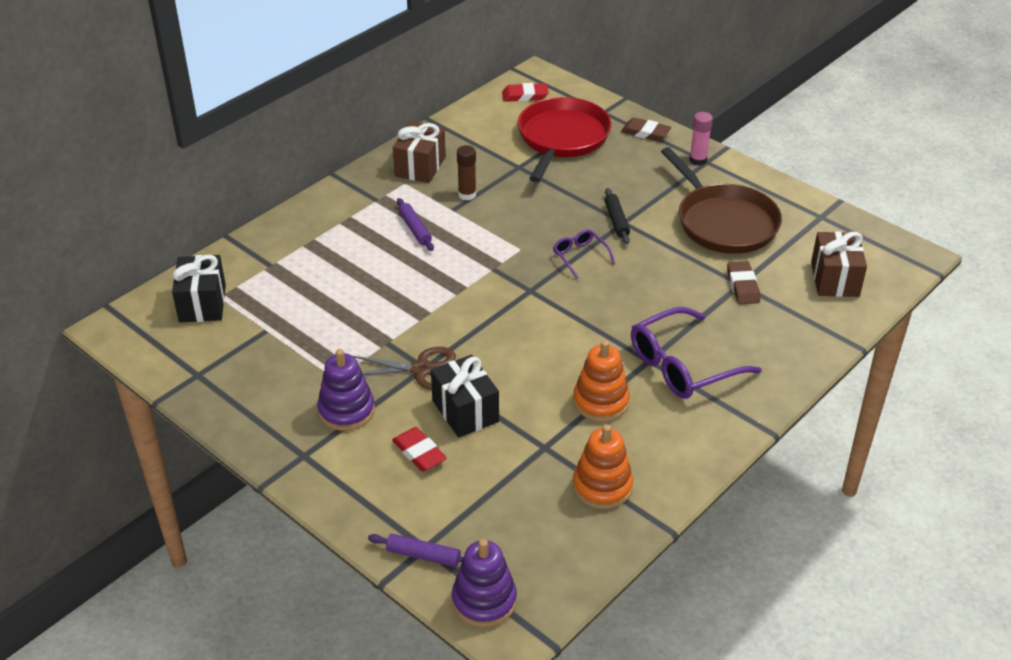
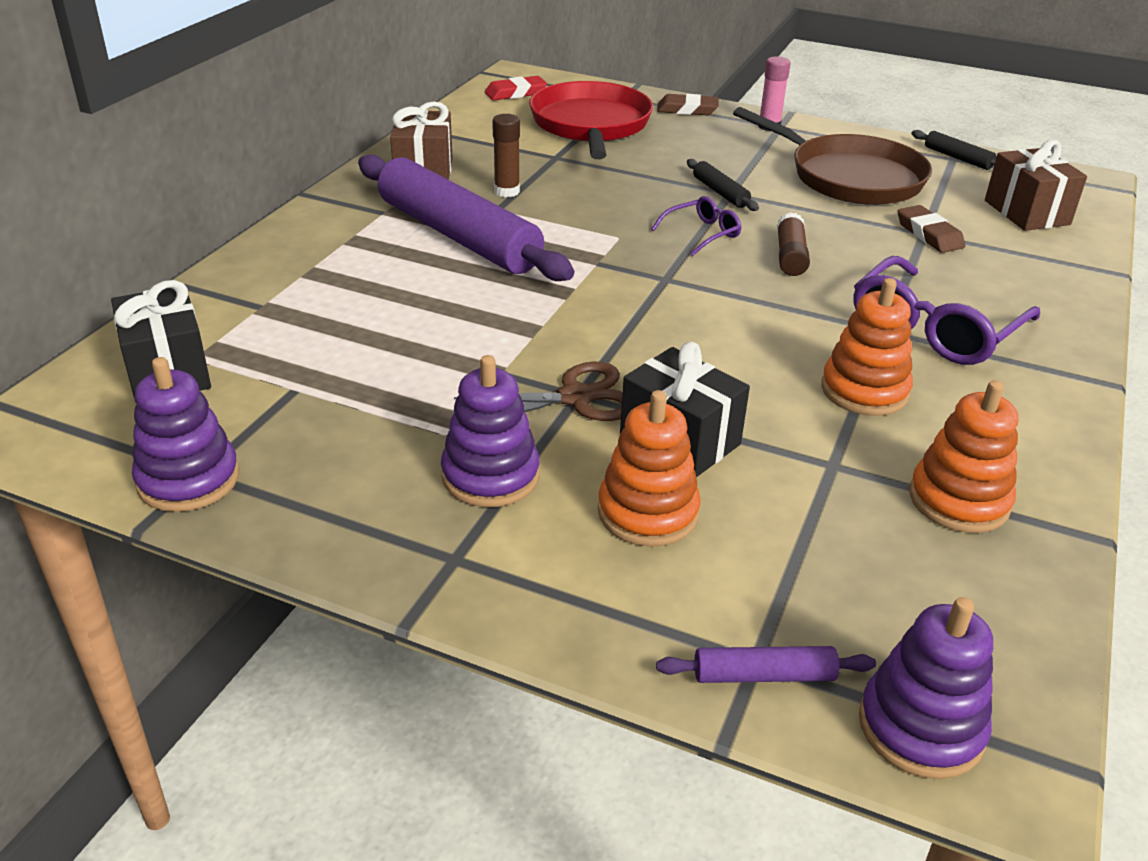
camera: 20 degrees left, 5 degrees down
(189, 377) = (188, 479): none -> purple stacking toy
(415, 229) = (458, 236): purple rolling pin -> purple rolling pin, size x2.44
(419, 452) = (648, 512): red eraser -> orange stacking toy
(579, 256) = (703, 233): purple glasses -> purple glasses turned 105 degrees clockwise
(627, 287) = (790, 256): none -> brown glue stick
(825, 217) = (958, 158): none -> black rolling pin

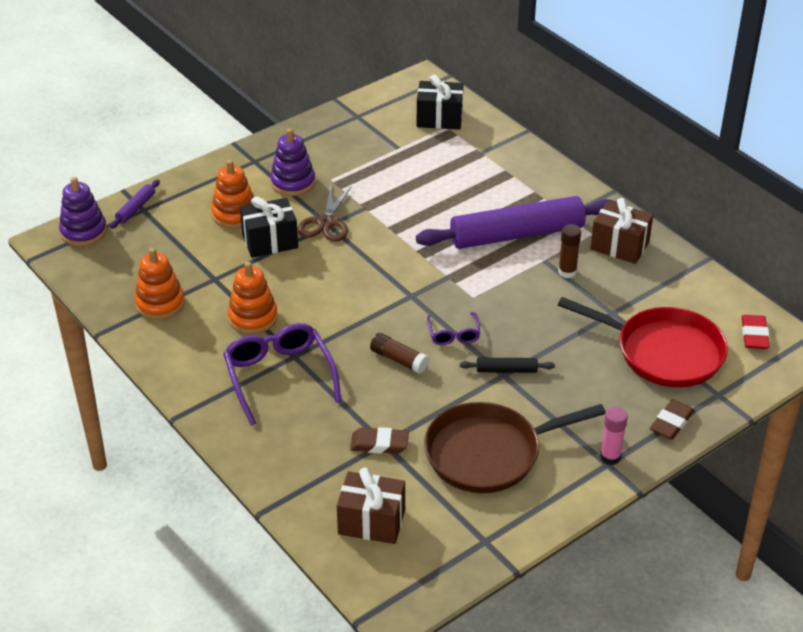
camera: 120 degrees right, 5 degrees up
(188, 479) = (354, 112): purple stacking toy -> none
(958, 158) = (483, 545): black rolling pin -> none

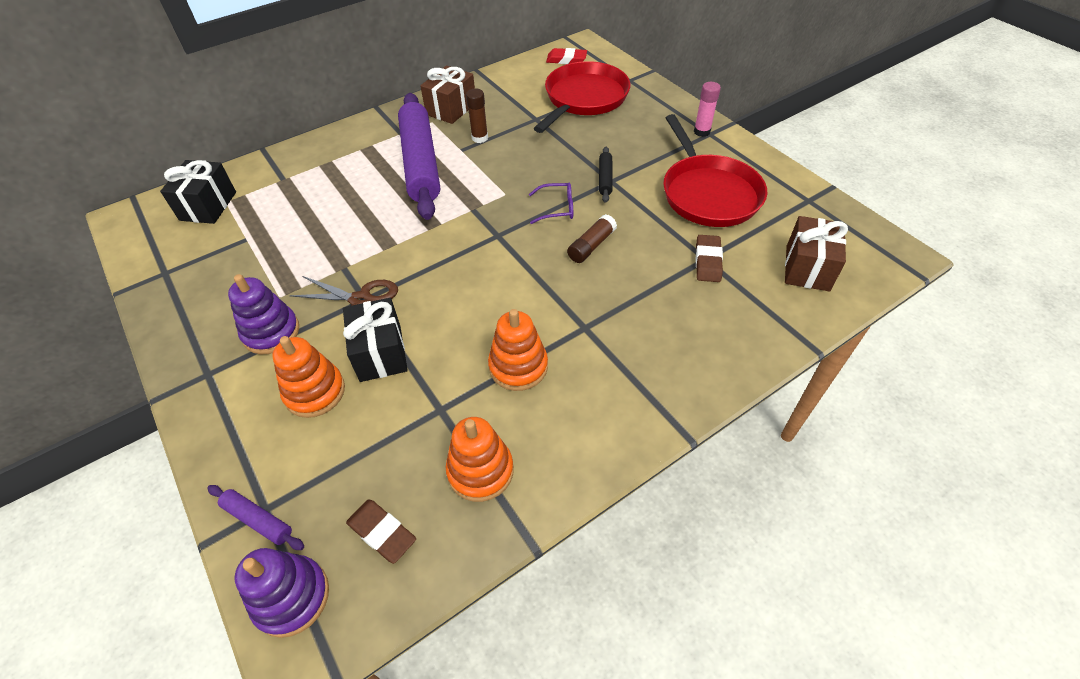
camera: 85 degrees left, 10 degrees up
(279, 376) = (616, 340): purple glasses -> none
(489, 453) = (708, 193): brown pan -> red pan
(671, 422) = (661, 102): brown eraser -> brown eraser (382, 532)

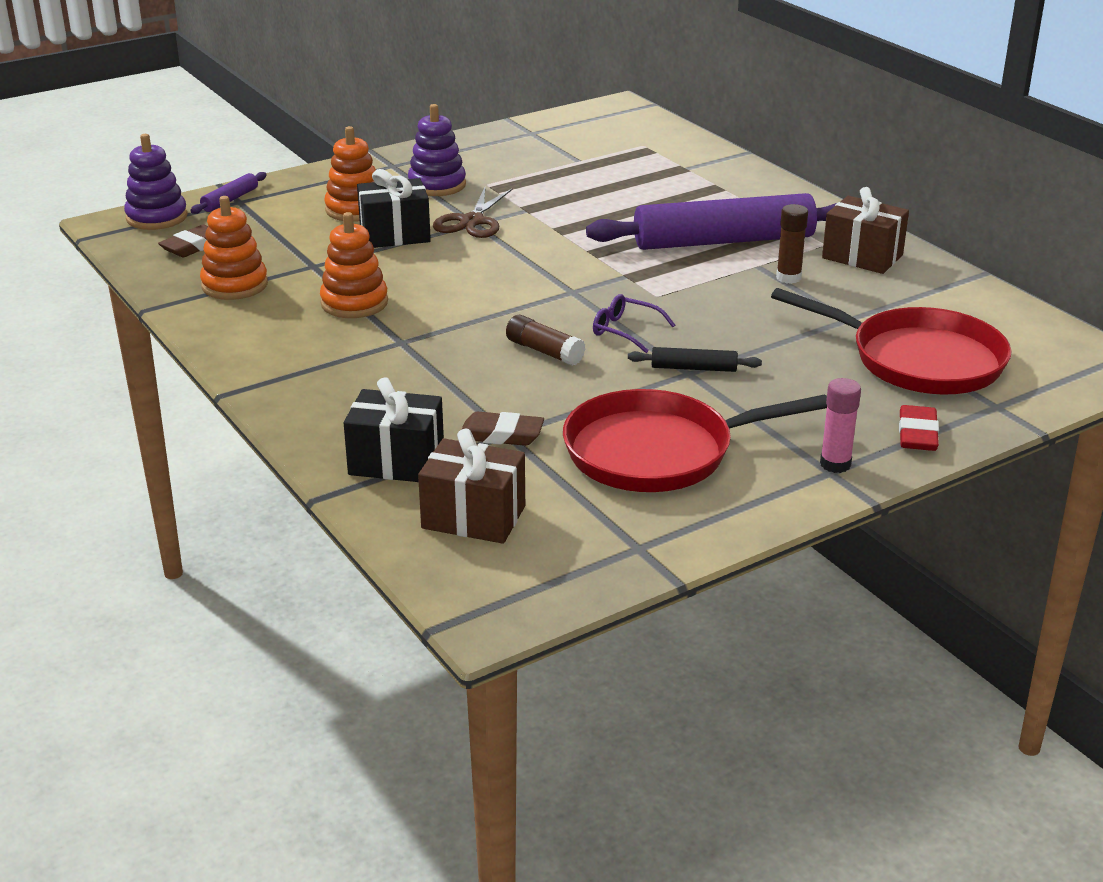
camera: 90 degrees right, 20 degrees down
(208, 206) = (636, 138): black gift -> black gift (396, 461)
(557, 208) = (624, 330): purple glasses -> purple glasses turned 120 degrees clockwise
(566, 59) = (1049, 348): red eraser -> red eraser (917, 434)

